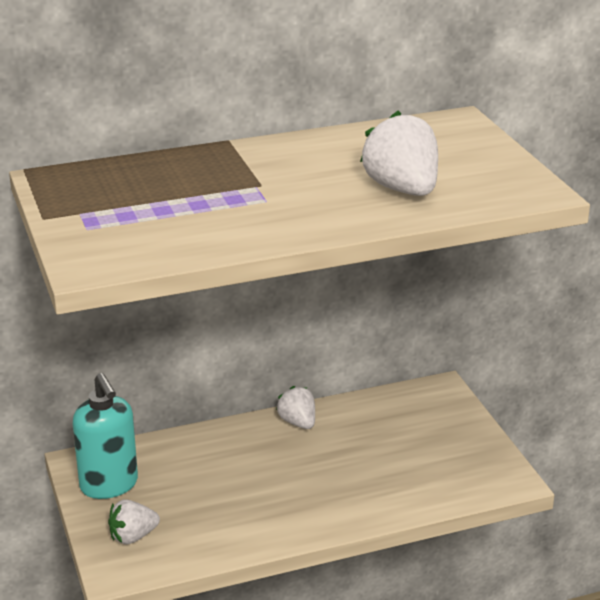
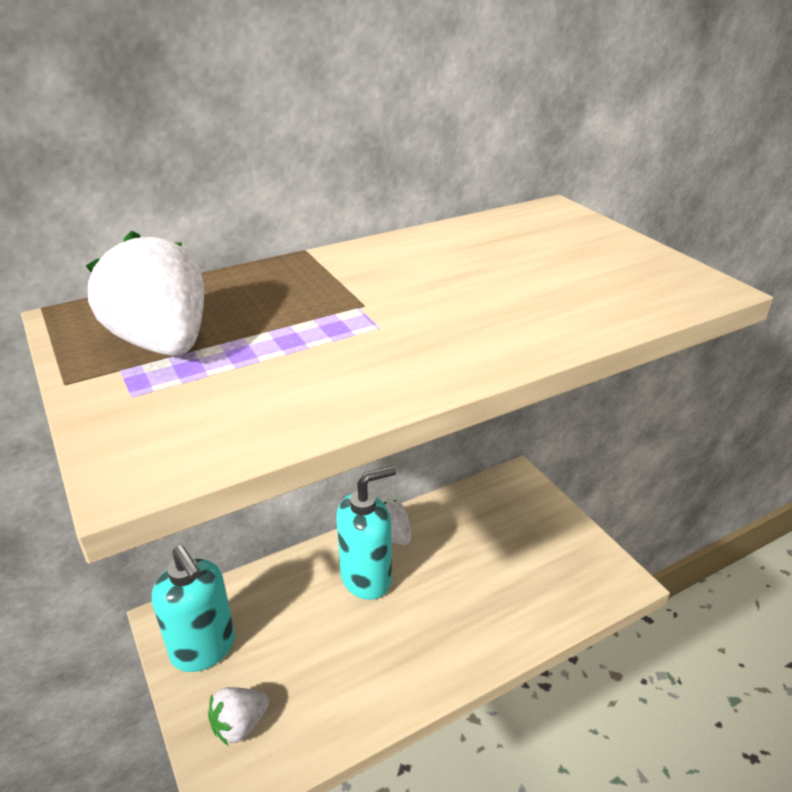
camera: 10 degrees left, 5 degrees up
(265, 452) = (366, 578): none -> turquoise soap dispenser
(402, 189) = (543, 296): white strawberry -> white strawberry (163, 343)

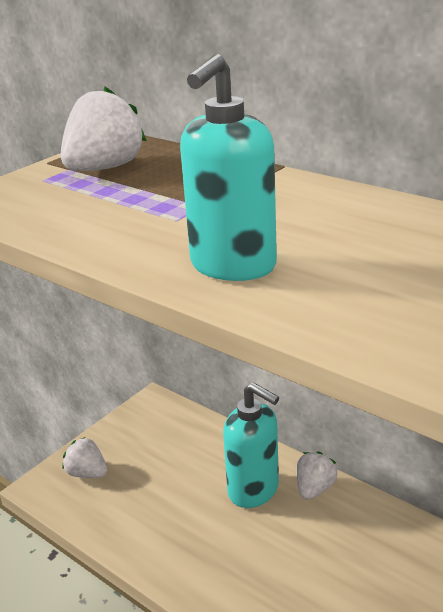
camera: 70 degrees right, 5 degrees down
(204, 649) = (138, 429): turquoise soap dispenser -> turquoise soap dispenser (232, 266)

